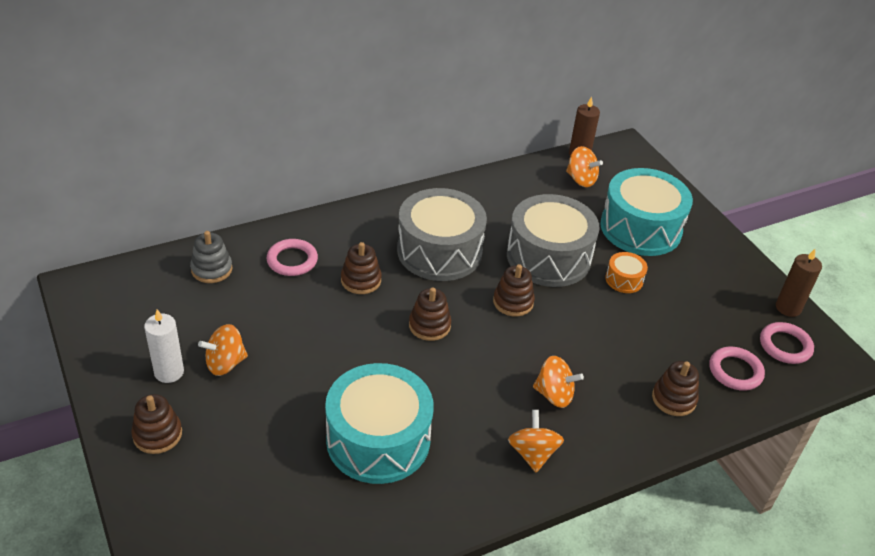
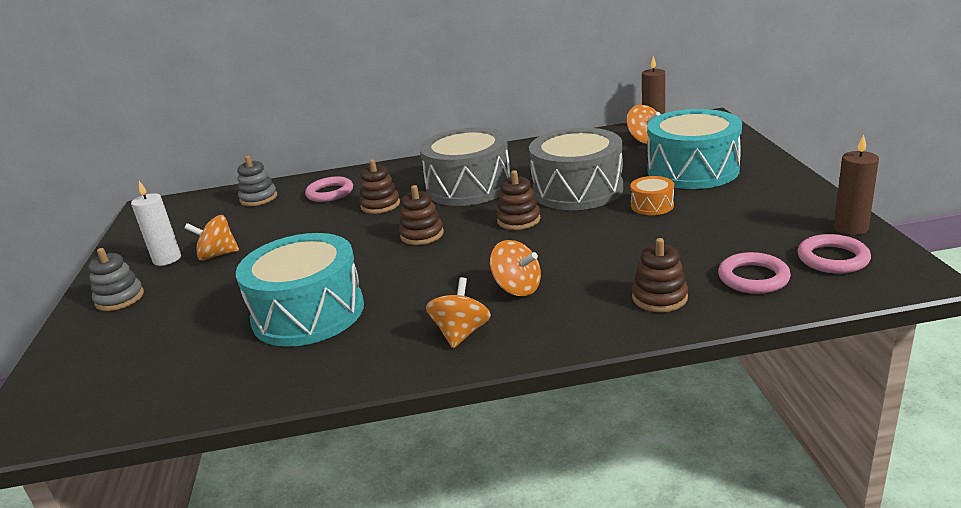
camera: 25 degrees right, 15 degrees down
(157, 434) = (120, 298): brown stacking toy -> grey stacking toy

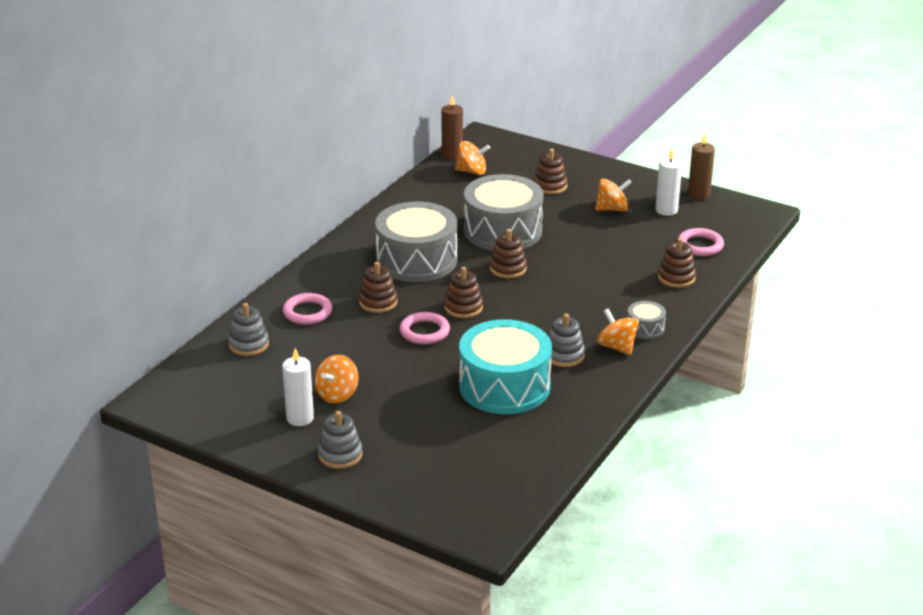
camera: 55 degrees left, 5 degrees up
(404, 314) = (564, 355): none -> grey stacking toy
(517, 288) = (596, 309): orange spinning top -> orange spinning top (612, 209)
(524, 330) = (645, 328): none -> grey drum
(652, 205) = (572, 223): orange drum -> none
(692, 170) = (550, 186): turquoise drum -> brown stacking toy
(779, 229) = (666, 210): none -> white candle
(832, 259) = (717, 218): pink ring -> pink ring (424, 332)

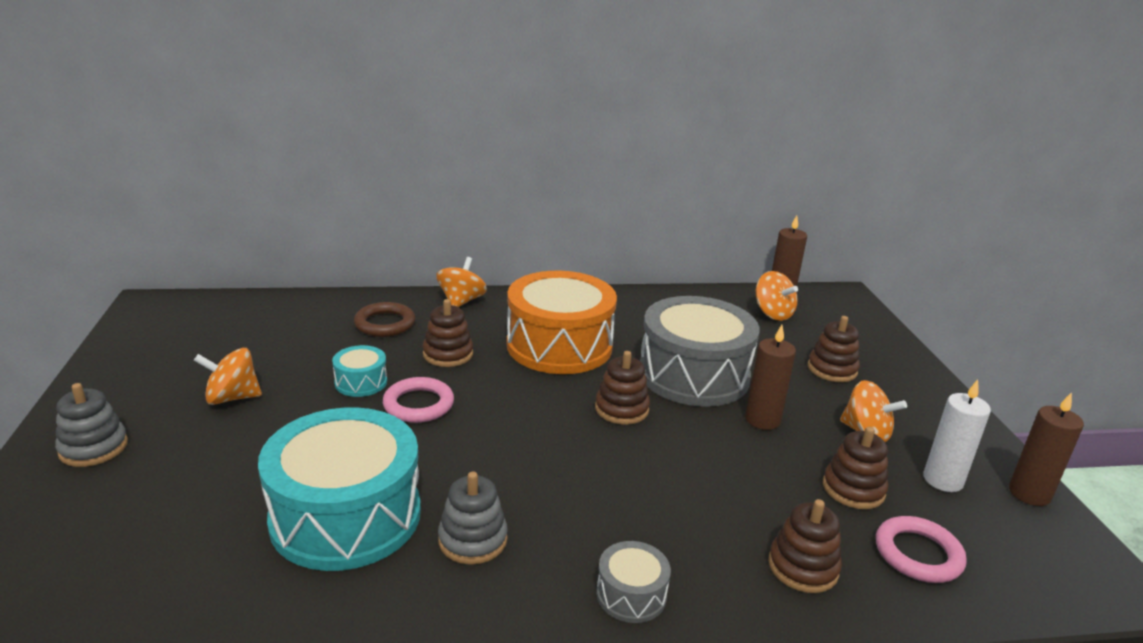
camera: 50 degrees right, 5 degrees down
(248, 344) = (293, 316): grey stacking toy -> none
(300, 418) = (165, 392): white candle -> none
(307, 312) = (385, 324): pink ring -> brown ring
(374, 344) = (361, 382): none -> turquoise drum
(417, 260) = (559, 345): grey drum -> orange drum
(463, 308) = (499, 411): brown stacking toy -> brown stacking toy (853, 489)
(567, 232) = (762, 420): none -> brown candle
(617, 347) = (548, 585): orange spinning top -> orange spinning top (461, 301)

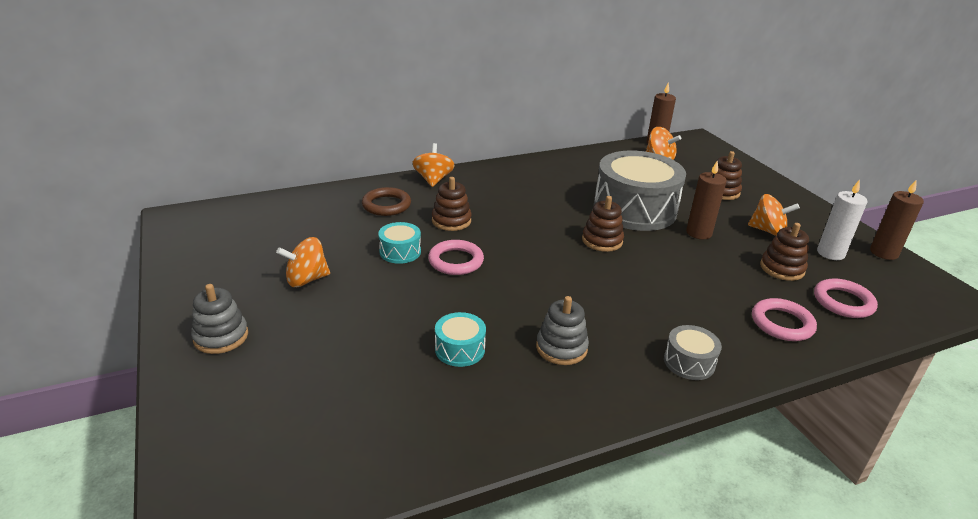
camera: 15 degrees left, 5 degrees up
(346, 516) = (460, 349): turquoise drum -> turquoise drum, size x0.44
(559, 345) = (528, 202): orange drum -> none
(803, 567) = (782, 323): brown stacking toy -> pink ring

